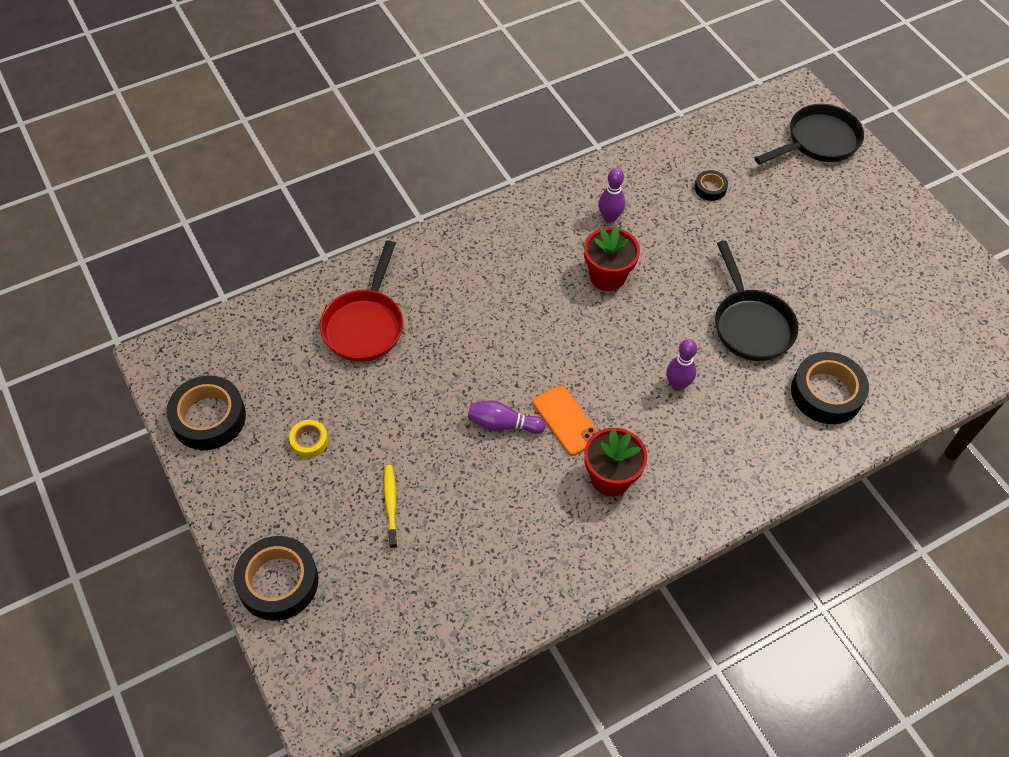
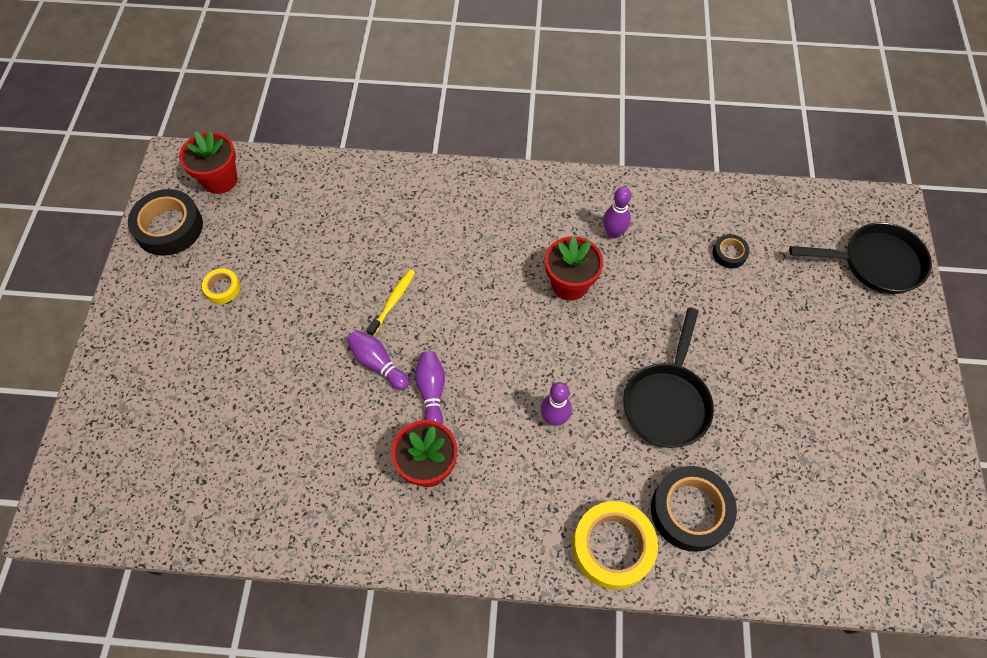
camera: 35 degrees right, 5 degrees up
(221, 351) = (220, 180): none -> red flower pot
(278, 582) = (110, 388): black tape -> none
(365, 325) = (339, 217): red pan -> none
(391, 505) = (238, 378): yellow toothbrush -> yellow toothbrush (393, 301)
(566, 420) = (432, 392): orange phone -> purple bowling pin
(793, 451) = (612, 547): none -> yellow tape

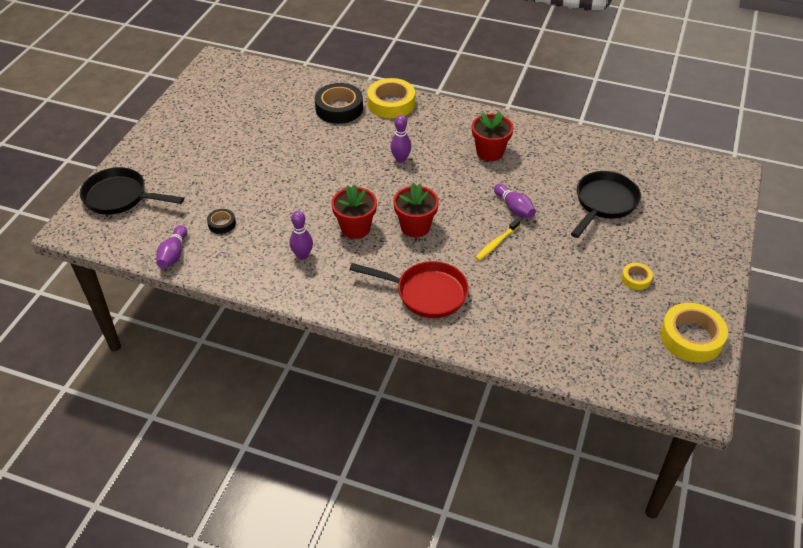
camera: 165 degrees left, 15 degrees down
(169, 227) = (691, 337): black tape -> yellow tape
(220, 180) = (648, 373): red flower pot -> red flower pot (415, 227)
(432, 392) = (479, 186): purple bowling pin -> purple bowling pin (173, 254)
(460, 217) = (426, 293): none -> red pan
(667, 402) = (323, 154): black pan -> black pan (604, 203)

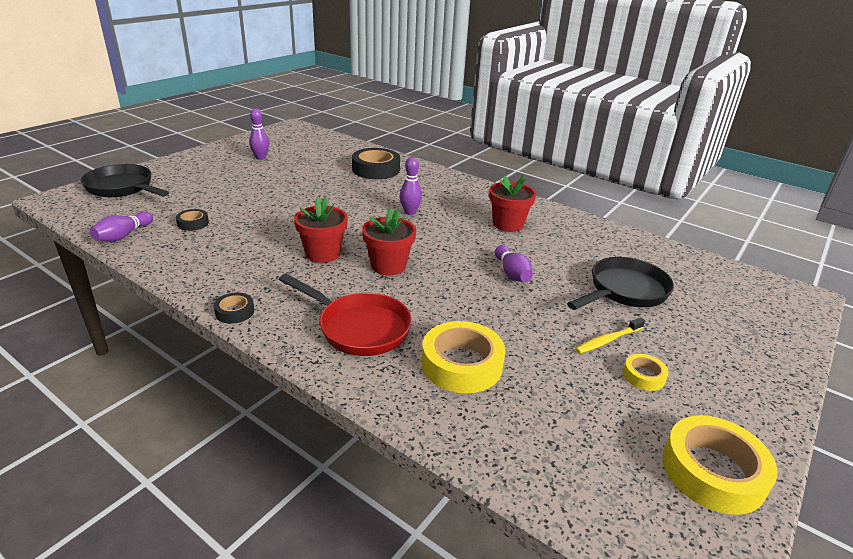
camera: 15 degrees right, 15 degrees down
(302, 255) = (248, 264): purple bowling pin -> purple bowling pin (260, 158)
(326, 305) = (235, 312): none -> black tape
(391, 103) = (428, 175): yellow tape -> yellow tape (462, 364)
(496, 243) = (473, 299): yellow toothbrush -> yellow toothbrush (608, 340)

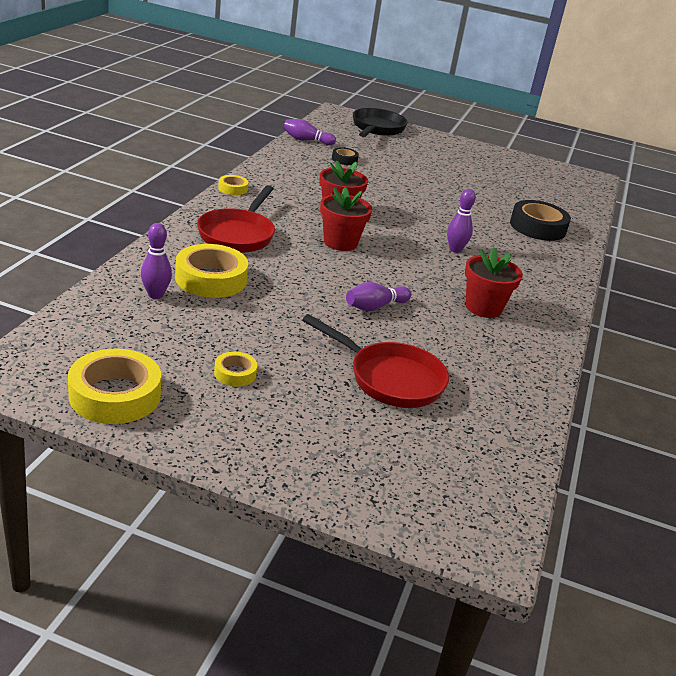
camera: 70 degrees right, 0 degrees up
(235, 312) = (233, 188): black tape -> yellow tape
(260, 158) = (495, 170): purple bowling pin -> purple bowling pin (155, 295)
(608, 340) = (284, 357): yellow toothbrush -> none
(624, 291) = (390, 379): black pan -> red pan

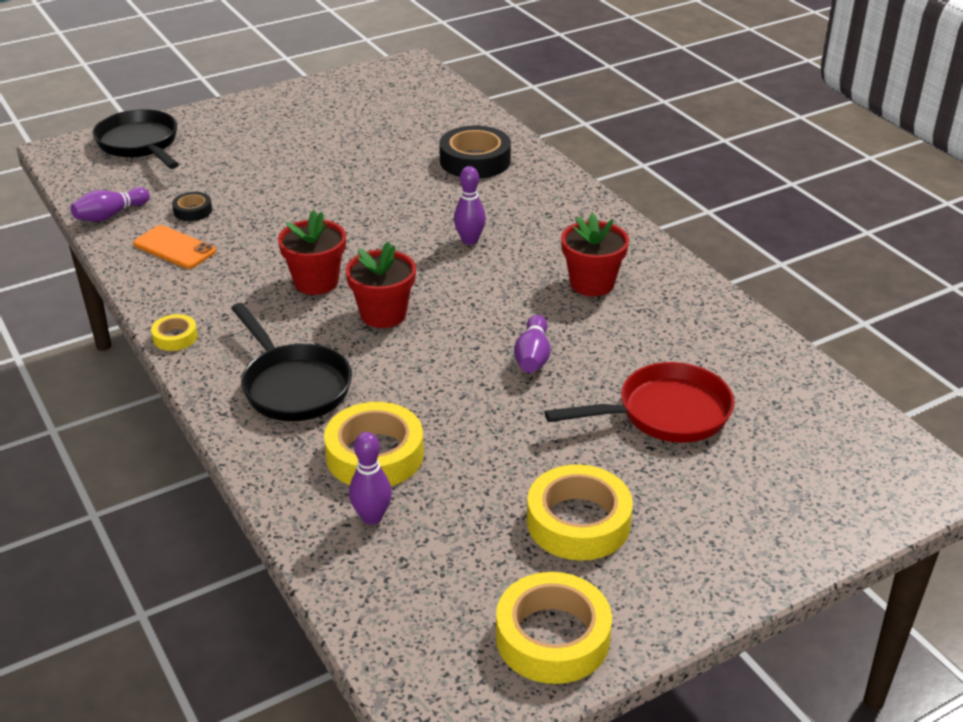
camera: 45 degrees left, 5 degrees up
(235, 373) = (578, 522): yellow tape -> yellow tape, size x1.98
(238, 234) = (293, 386): red pan -> black pan
(306, 165) = (174, 248): none -> orange phone

